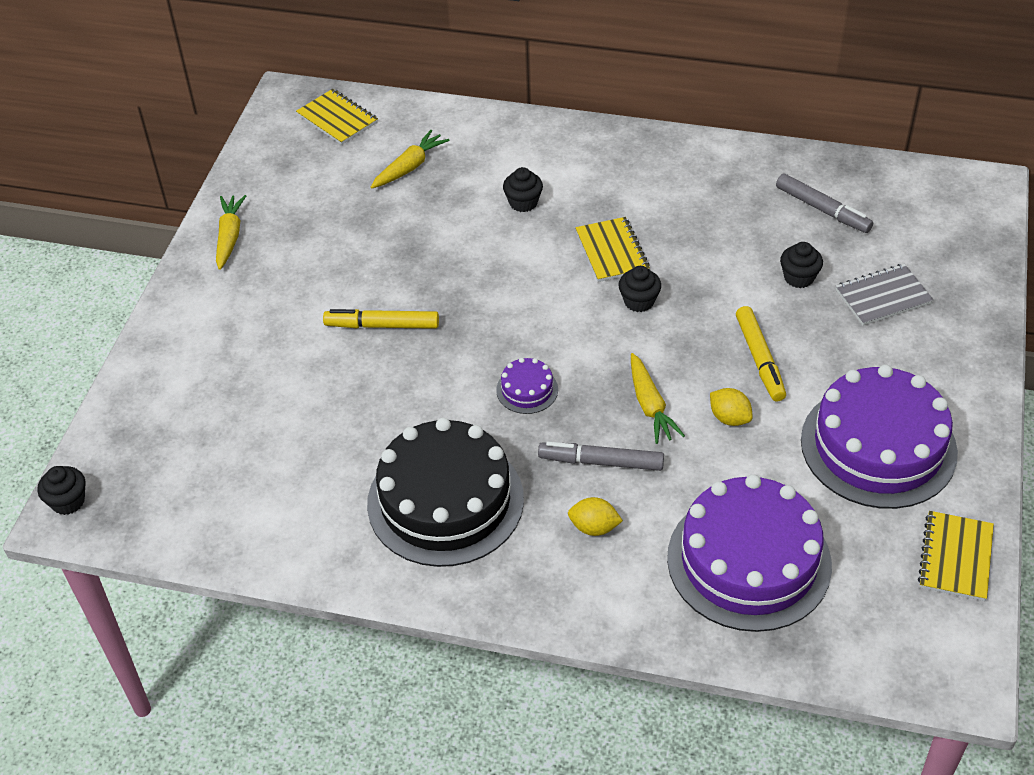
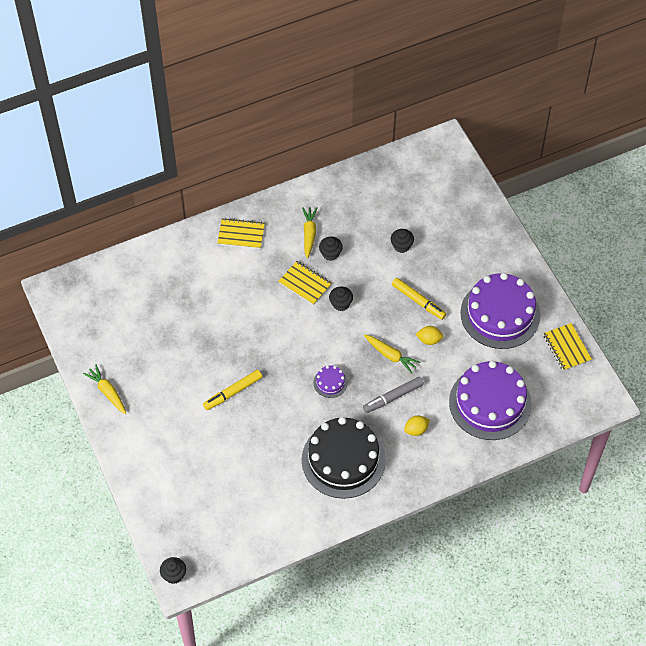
camera: 40 degrees left, 10 degrees up
(337, 119) = (93, 288): yellow notebook -> yellow notebook (241, 234)
(409, 167) = (161, 294): yellow carrot -> yellow carrot (309, 234)
(523, 202) = (238, 281): black cupcake -> black cupcake (330, 254)
(822, 209) = (383, 200): grey marker -> none
(883, 297) = (446, 234): grey notebook -> none

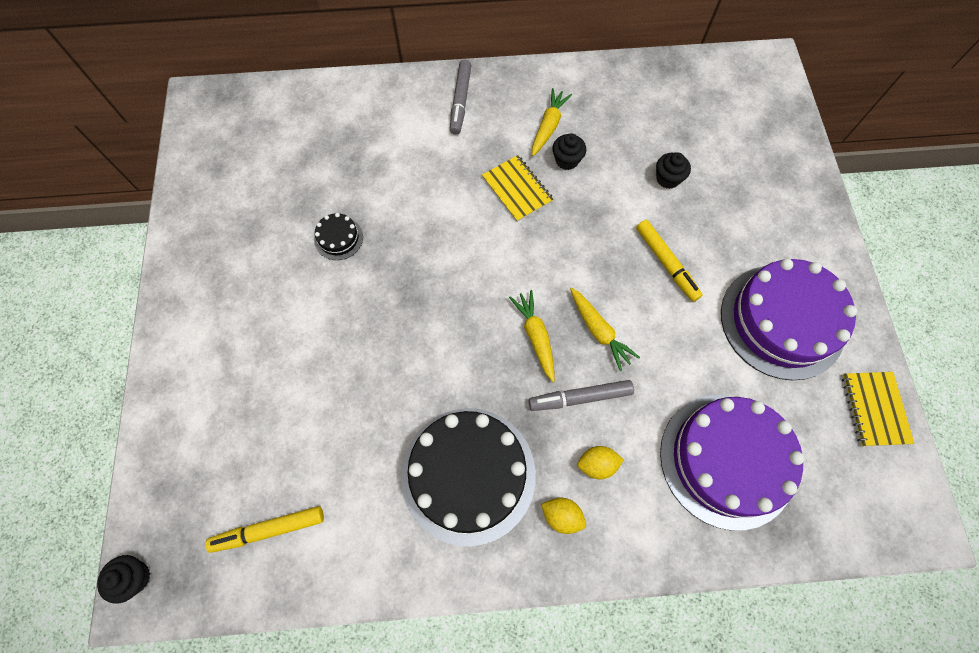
camera: 20 degrees right, 10 degrees up
(107, 392) = (192, 254): yellow carrot -> yellow carrot (535, 336)
(200, 352) = (338, 238): none -> black cake
(233, 392) = (355, 311): yellow marker -> yellow marker (269, 529)
(241, 234) = (460, 101): yellow notebook -> grey marker
(330, 382) = (496, 343): purple cake -> none
(340, 304) = (555, 232): black cupcake -> none
(429, 340) = (663, 326): yellow lemon -> yellow lemon (561, 516)

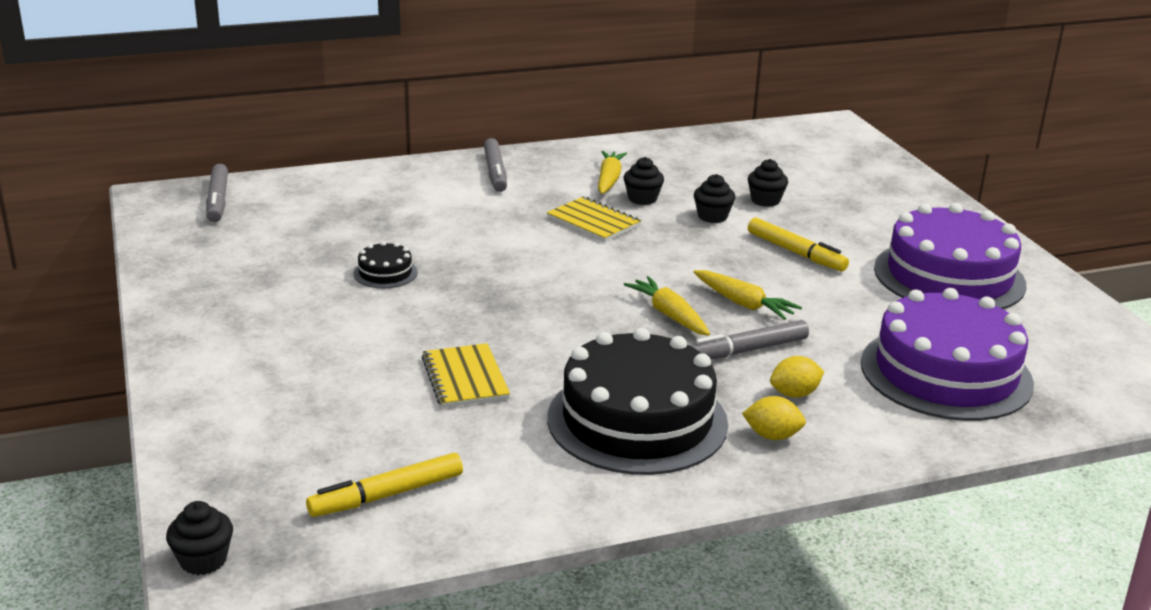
camera: 15 degrees left, 40 degrees down
(240, 113) = (218, 200): none -> grey marker
(615, 197) = (712, 216): none -> black cupcake
(874, 409) = (1087, 321): yellow notebook -> yellow notebook (465, 378)

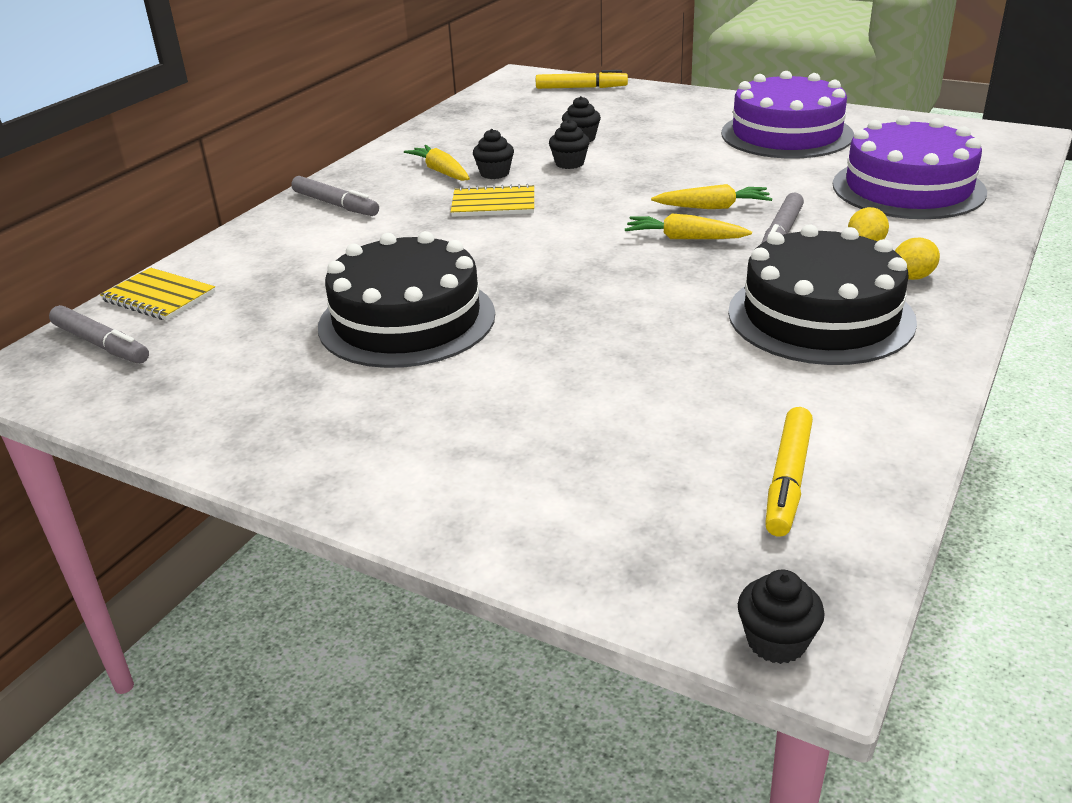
camera: 40 degrees left, 5 degrees up
(385, 273) = (407, 320): black cake -> black cake, size x2.38
(465, 378) = (647, 359): yellow notebook -> yellow notebook (159, 297)
(796, 253) = (672, 161): yellow marker -> yellow marker (581, 88)

